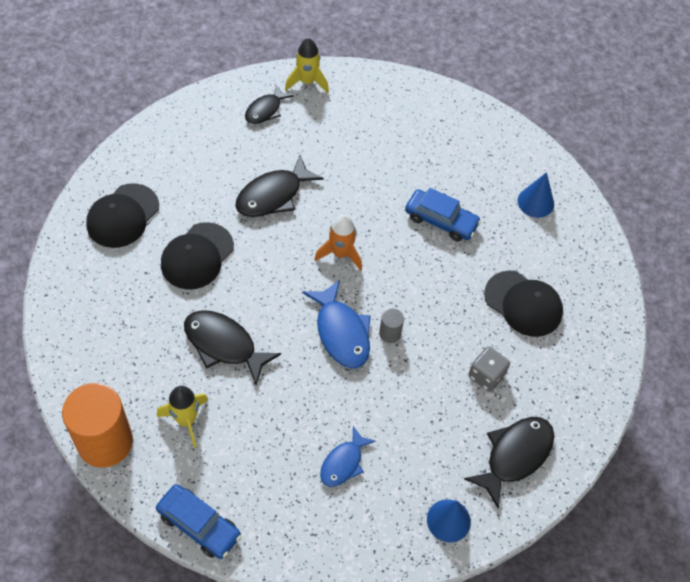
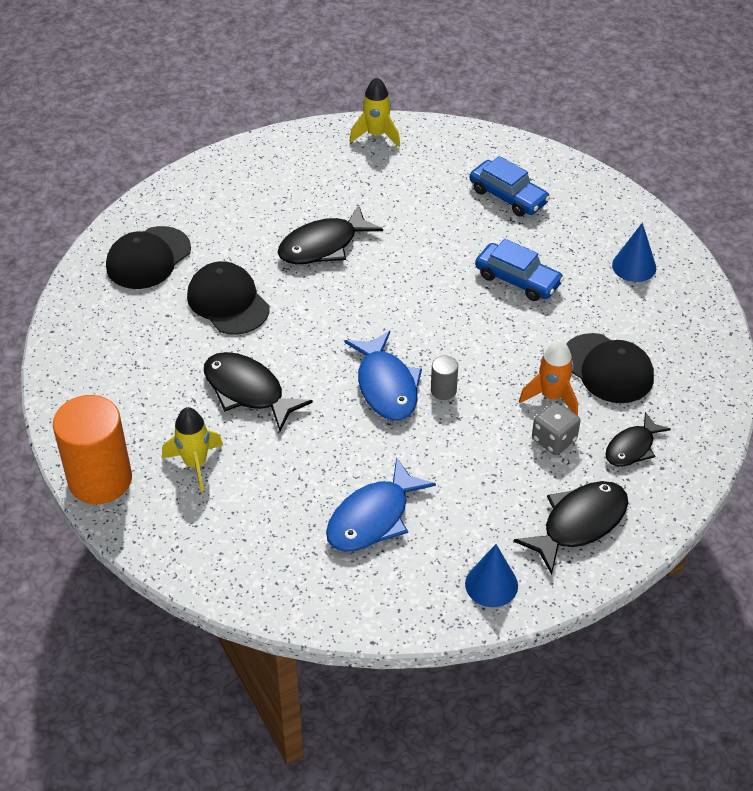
camera: 10 degrees right, 10 degrees down
(197, 256) = (228, 302): black cap -> black cap turned 105 degrees clockwise
(199, 525) = (197, 569): blue car -> blue car (508, 196)
(265, 110) = (324, 161): black fish -> black fish (632, 447)
(340, 253) = (395, 307): orange rocket -> orange rocket (551, 396)
(343, 463) = (373, 518): blue fish -> blue fish, size x1.57

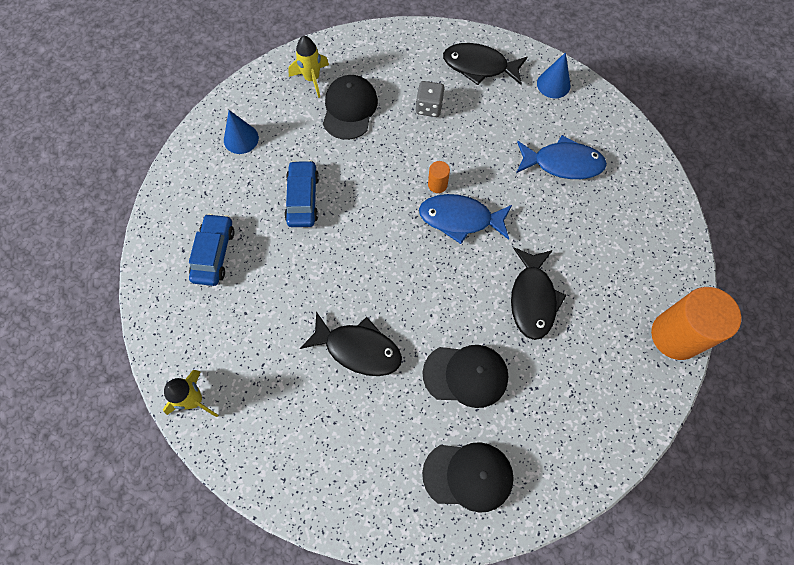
camera: 125 degrees left, 20 degrees up
(195, 463) = (613, 287): yellow rocket -> yellow rocket (312, 79)
(228, 302) = (466, 375): black cap -> black cap turned 105 degrees counterclockwise
(386, 386) = (460, 219): blue fish -> blue fish turned 120 degrees counterclockwise
(443, 390) = (437, 184): grey cylinder -> orange cylinder
(551, 396) = (396, 125): orange rocket -> none
(632, 447) = (404, 68): black fish -> none

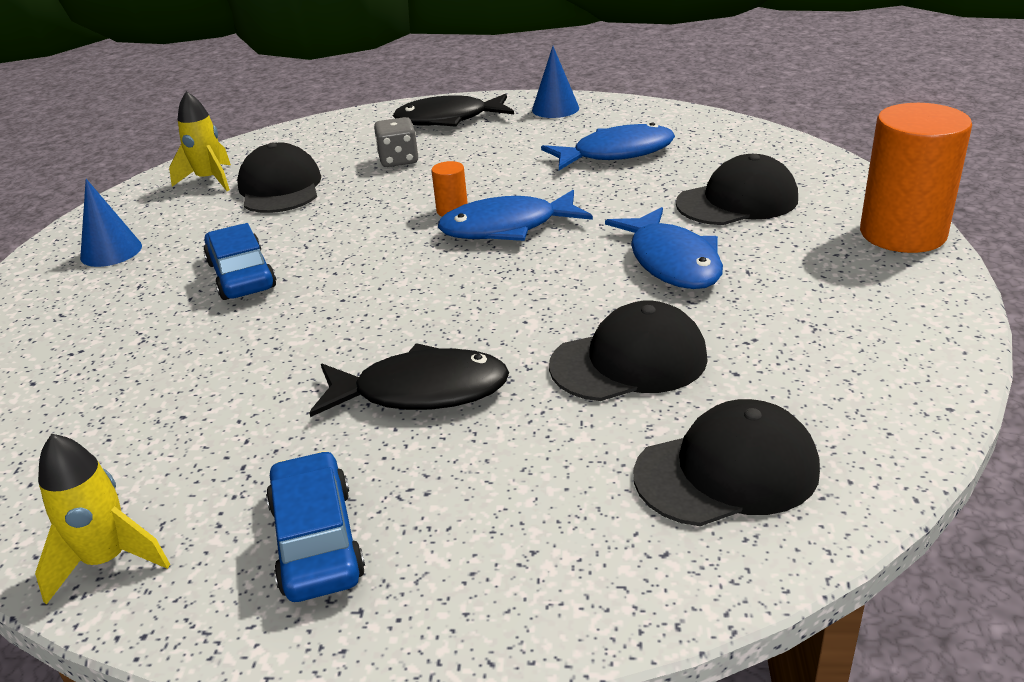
camera: 20 degrees left, 35 degrees down
(214, 254) = (97, 369): blue car -> blue car (317, 540)
(532, 299) = (671, 262): black fish -> blue fish
(604, 255) = (737, 201): none -> black cap

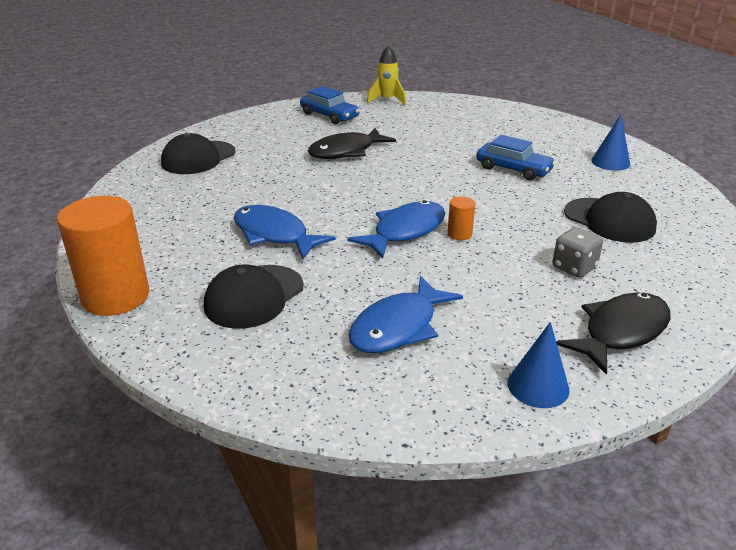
camera: 145 degrees right, 0 degrees up
(210, 180) = (671, 213): yellow rocket -> none
(629, 361) = (262, 181): black cap -> none

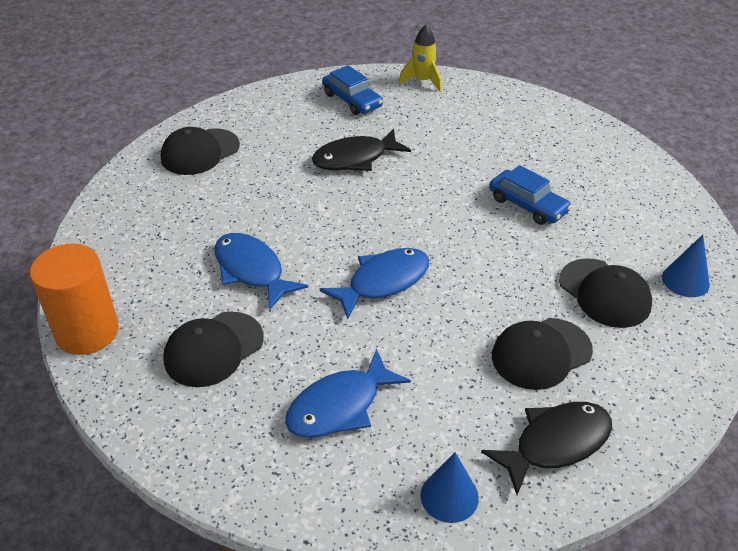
camera: 10 degrees right, 10 degrees up
(459, 234) = (438, 293): orange cylinder -> none
(574, 267) = (541, 353): grey dice -> black cap
(610, 162) = (641, 206): blue cone -> blue cone (685, 280)

